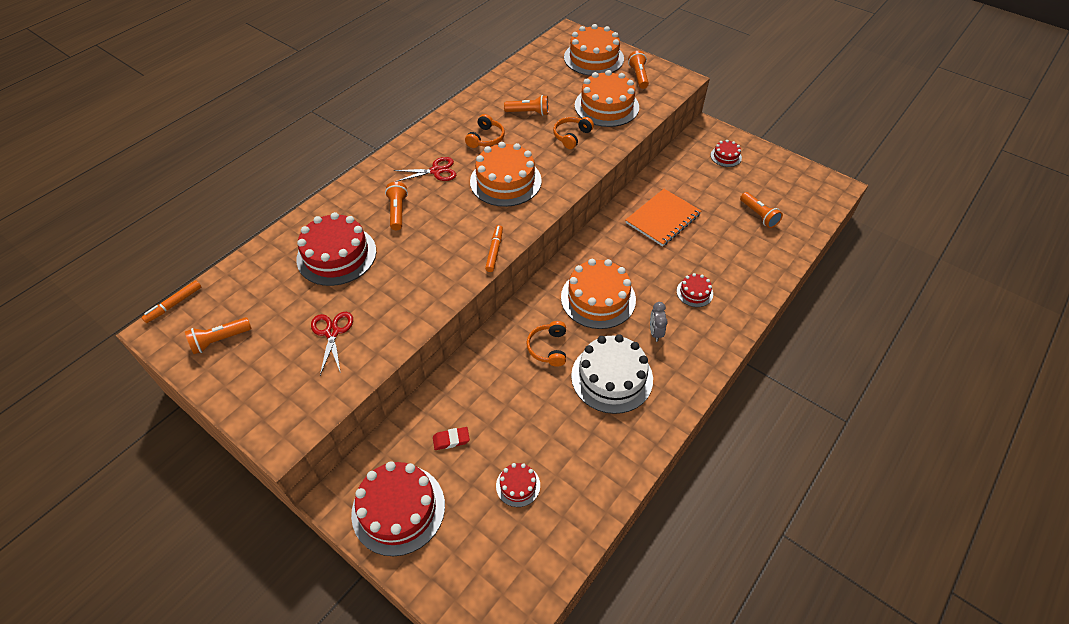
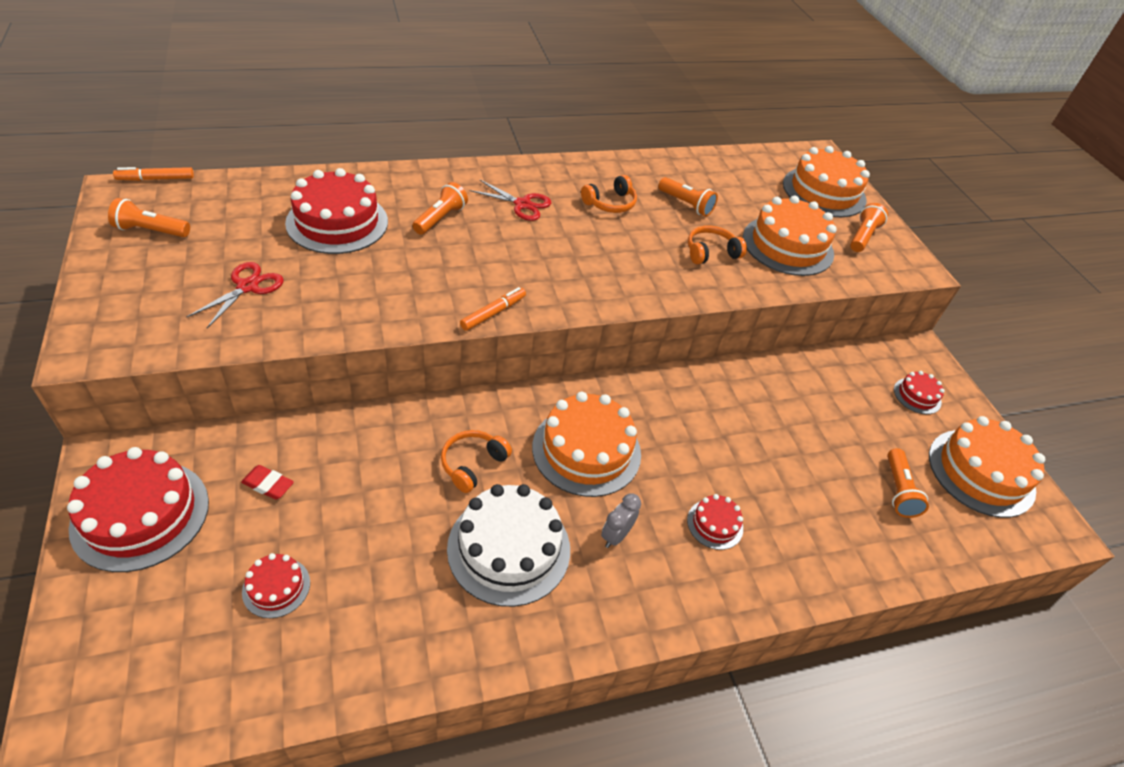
camera: 30 degrees right, 5 degrees down
(505, 181) = (584, 254): orange cake -> orange cake (981, 472)
(663, 218) = (759, 415): orange notebook -> none

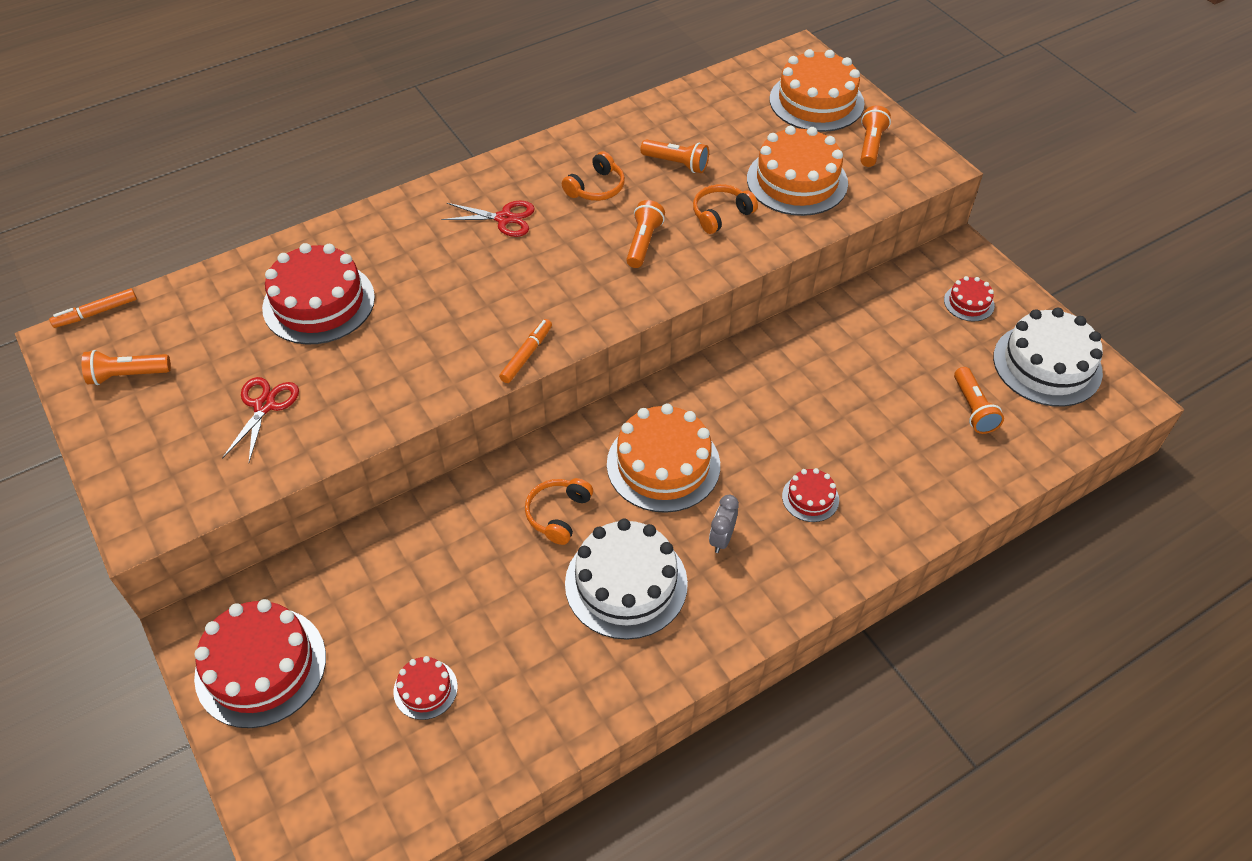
camera: 10 degrees left, 5 degrees up
(268, 484) = (369, 598): red eraser -> none
(440, 218) = (425, 263): orange flashlight -> orange flashlight (643, 243)
(981, 472) = (1047, 365): orange cake -> white cake

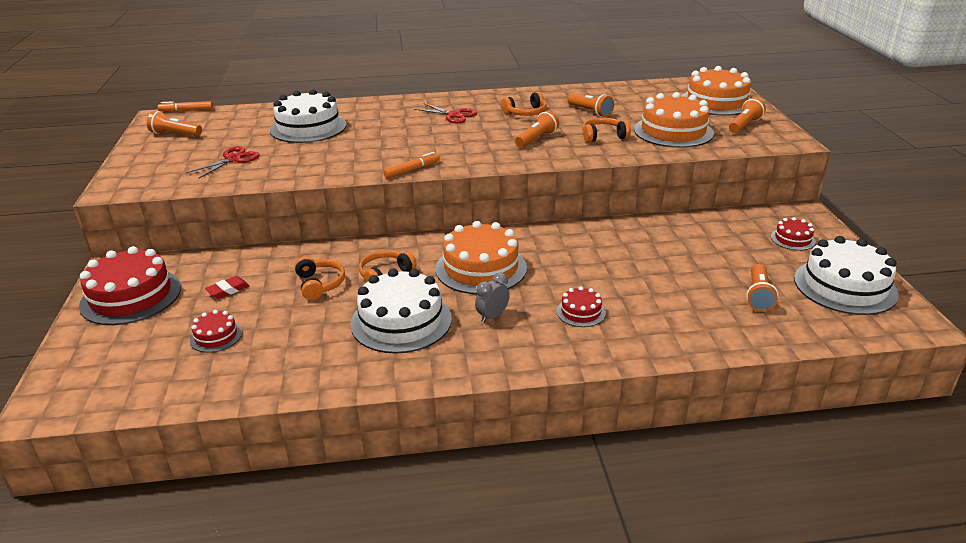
camera: 25 degrees right, 20 degrees down
(319, 302) = (308, 127): red cake -> white cake
(381, 610) = (228, 290): none -> red eraser
(489, 558) = (319, 284): none -> orange headphones

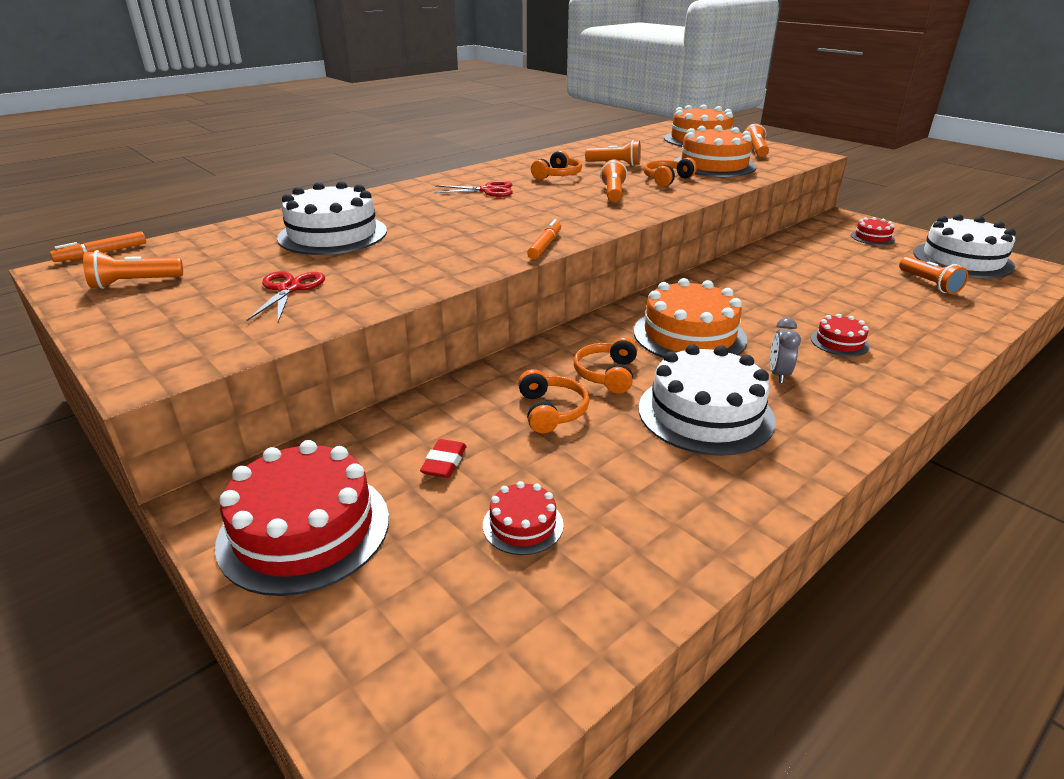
camera: 35 degrees left, 0 degrees up
(319, 284) = (551, 411): orange headphones -> orange headphones turned 45 degrees clockwise

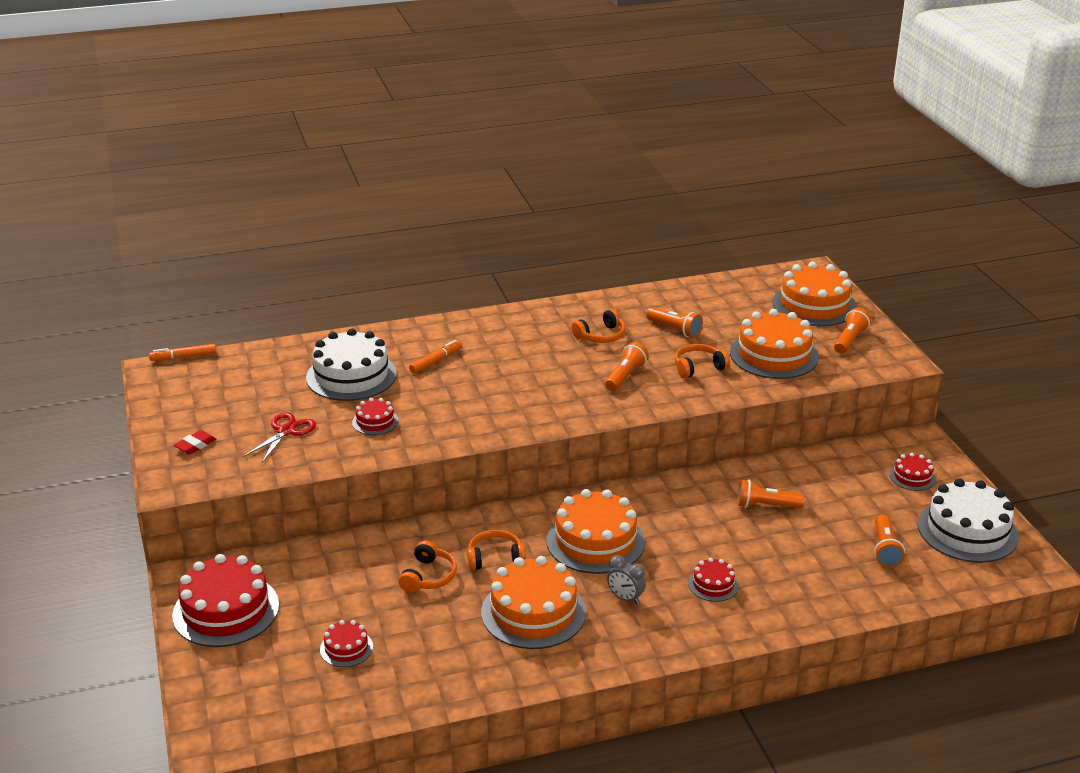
camera: 25 degrees right, 0 degrees up
(135, 283) = (193, 397): orange flashlight -> orange flashlight (766, 506)
(395, 262) = (375, 421): none -> red cake
(444, 462) = (331, 593): red eraser -> red eraser (195, 445)
(488, 190) = (517, 345): red scissors -> none
(545, 245) = (501, 432): orange marker -> orange marker (436, 361)
(607, 374) = (495, 558): orange headphones -> orange headphones turned 45 degrees clockwise
(705, 413) = (533, 612): white cake -> orange cake
(778, 374) = (625, 598): grey clock -> grey clock turned 90 degrees counterclockwise

